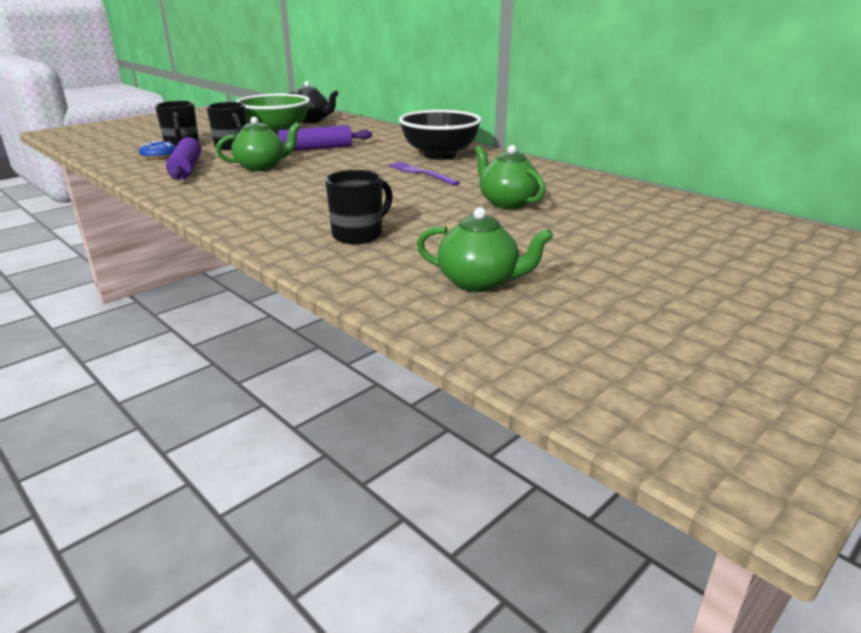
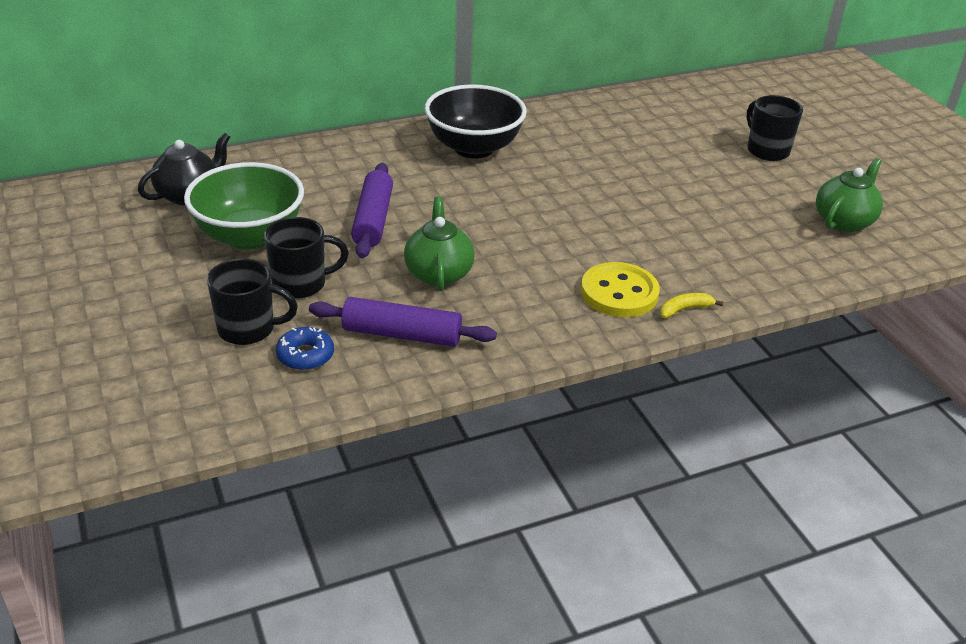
camera: 70 degrees left, 10 degrees up
(252, 230) = (684, 309): none -> yellow banana
(265, 209) = (619, 293): none -> yellow button
(359, 235) = (722, 252): black mug -> black mug (766, 150)
(420, 173) = (539, 176): purple fork -> none
(507, 203) = (665, 159): green teapot -> none

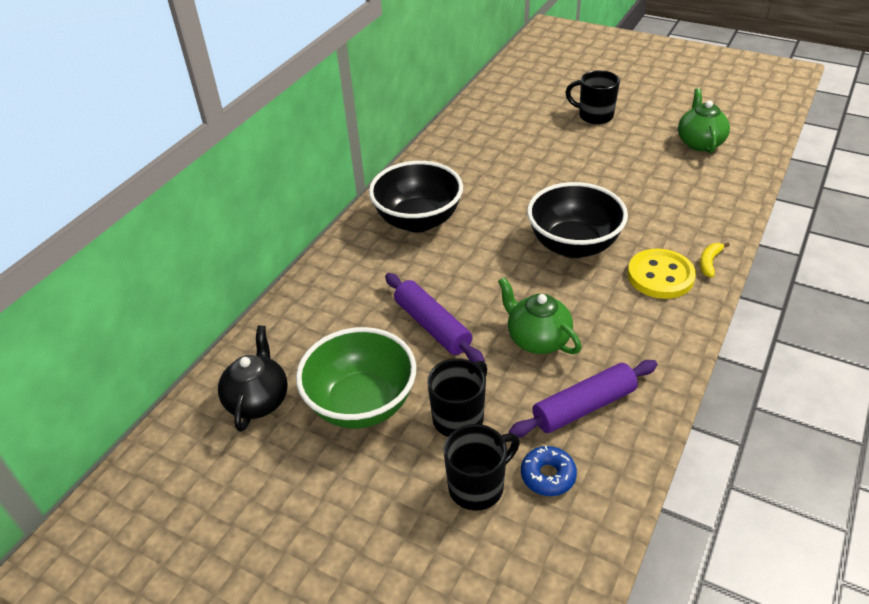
camera: 35 degrees left, 5 degrees up
(577, 231) = (573, 245): none -> black bowl

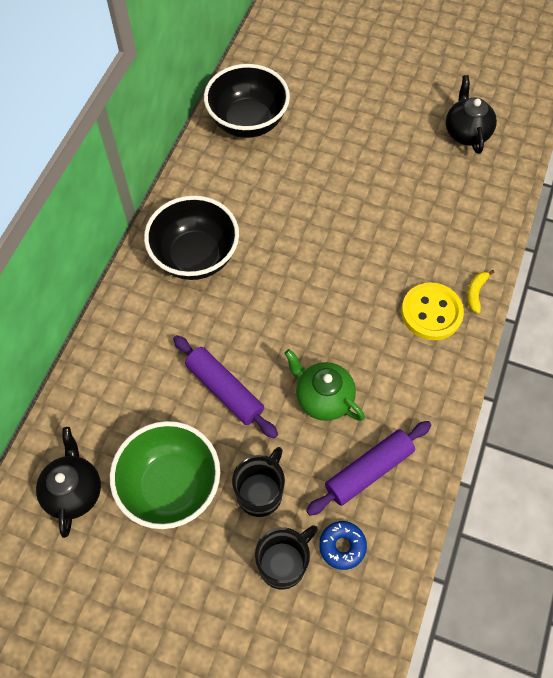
camera: 10 degrees left, 20 degrees up
(573, 245) = (349, 279): black bowl -> black bowl (248, 122)
(594, 116) = (361, 98): black mug -> none
(699, 143) = (466, 132): green teapot -> black teapot

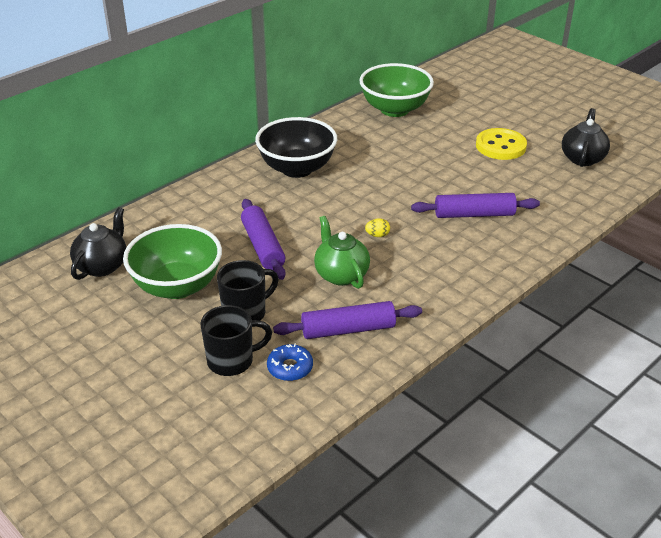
camera: 25 degrees right, 25 degrees down
(248, 122) = (395, 109): black bowl -> green bowl
(328, 326) = (377, 235): none -> yellow egg
(405, 257) = (474, 214): none -> purple rolling pin
(431, 313) = (475, 252): yellow button -> yellow button (500, 146)
(475, 292) = (525, 252): yellow banana -> none

